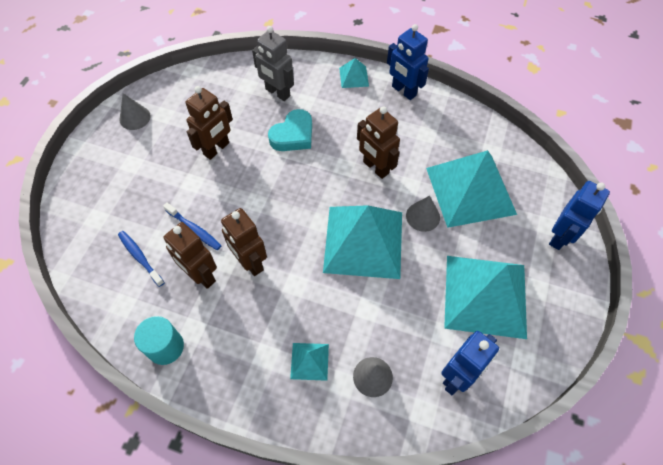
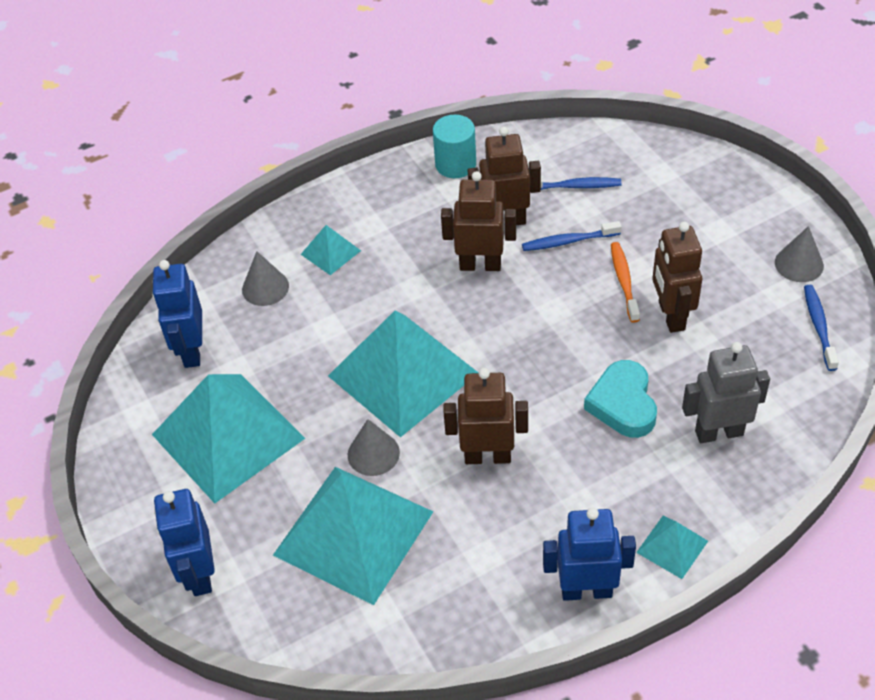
camera: 135 degrees right, 10 degrees down
(176, 90) = (819, 326): none -> blue toothbrush
(207, 183) = (624, 281): none -> orange toothbrush

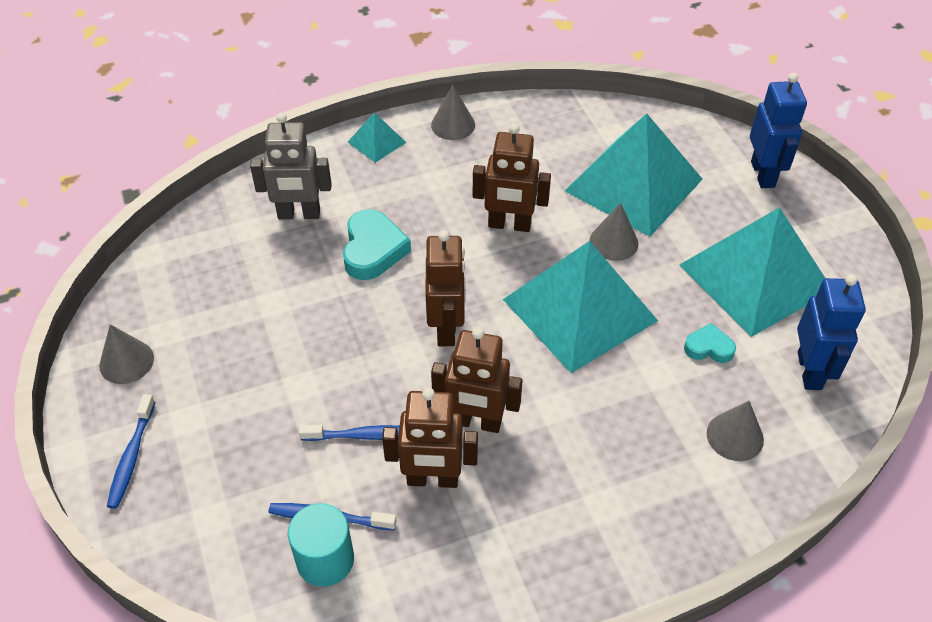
camera: 175 degrees left, 0 degrees up
(281, 357) = (708, 347): none -> turquoise heart
(330, 252) = (656, 472): turquoise pyramid -> none
(455, 164) = (478, 589): turquoise cylinder -> turquoise cylinder (325, 560)
(586, 590) = (453, 125): blue robot -> grey cone
(624, 281) = (321, 373): orange toothbrush -> none
(671, 316) = (290, 326): brown robot -> brown robot (447, 328)
(819, 326) = (152, 291): blue toothbrush -> blue toothbrush (131, 457)

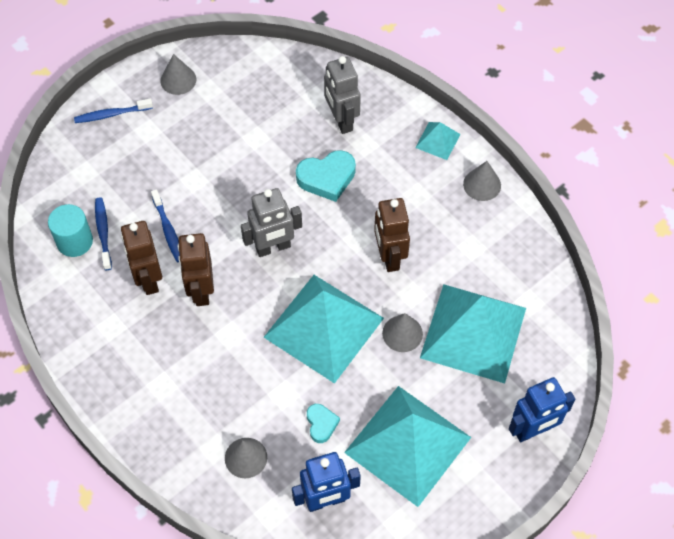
camera: 70 degrees right, 10 degrees up
(447, 328) = (273, 247): brown robot -> grey robot

